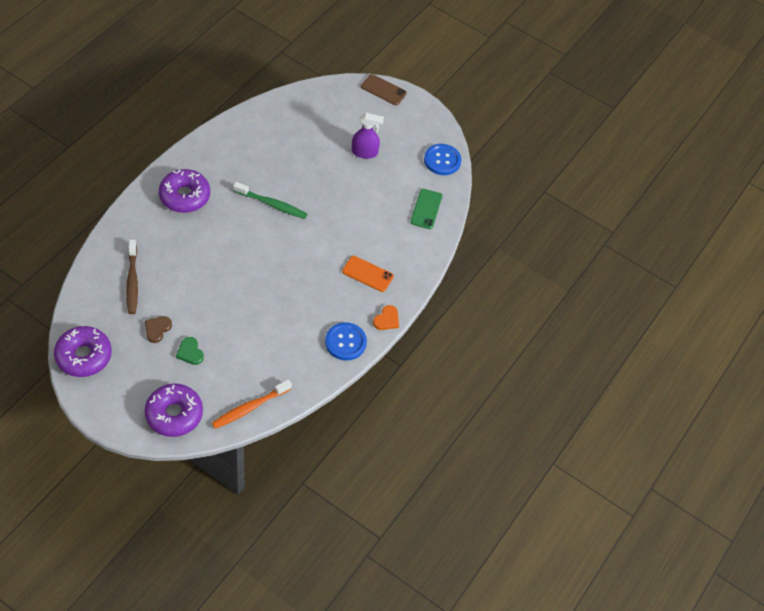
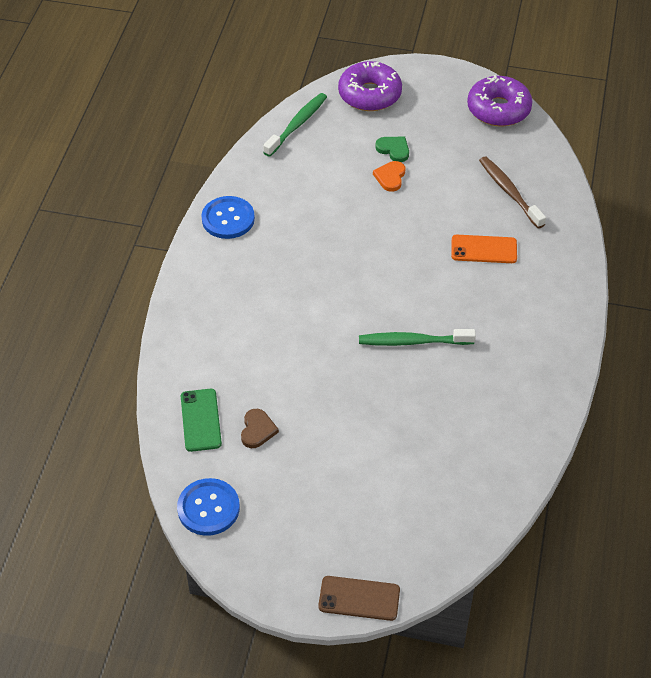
camera: 165 degrees right, 5 degrees down
(157, 329) = (444, 157): brown heart -> brown heart (257, 430)
(185, 196) = (528, 308): purple donut -> none
(250, 407) = (296, 125): orange toothbrush -> green toothbrush
(364, 152) = (331, 471): purple spray bottle -> none
(367, 274) = (240, 303): orange phone -> orange phone (484, 249)
(387, 319) = (190, 260): orange heart -> orange heart (390, 177)

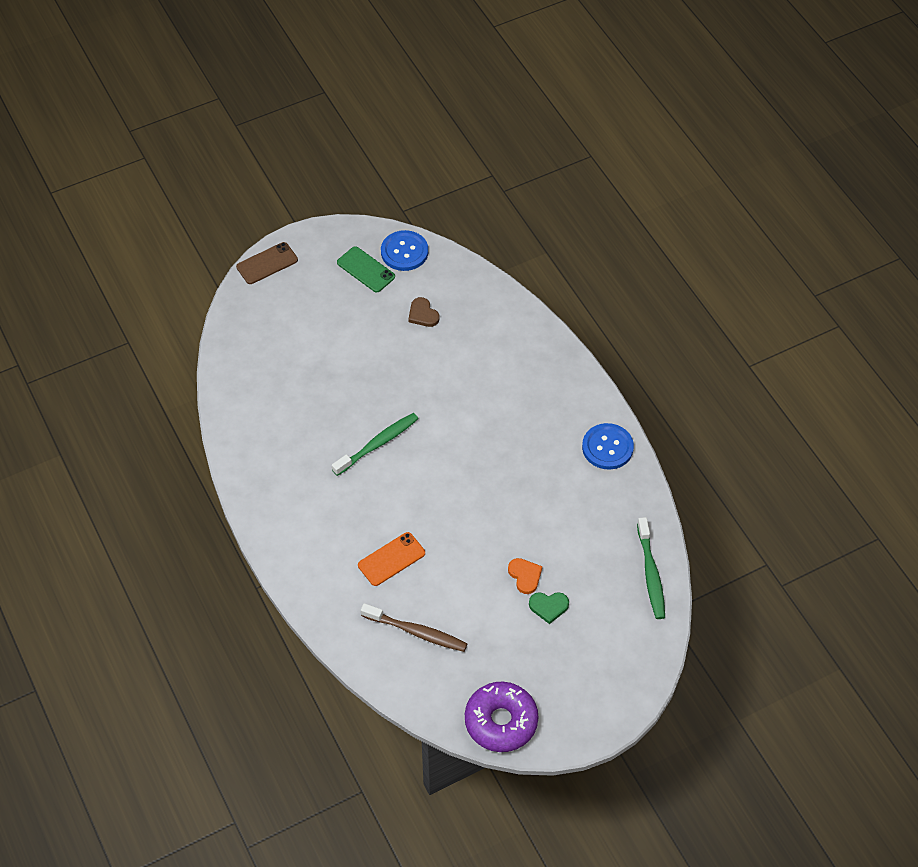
camera: 140 degrees right, 5 degrees up
(201, 420) = (465, 296): green phone -> green phone (365, 270)
(369, 94) = (625, 653): purple donut -> none

